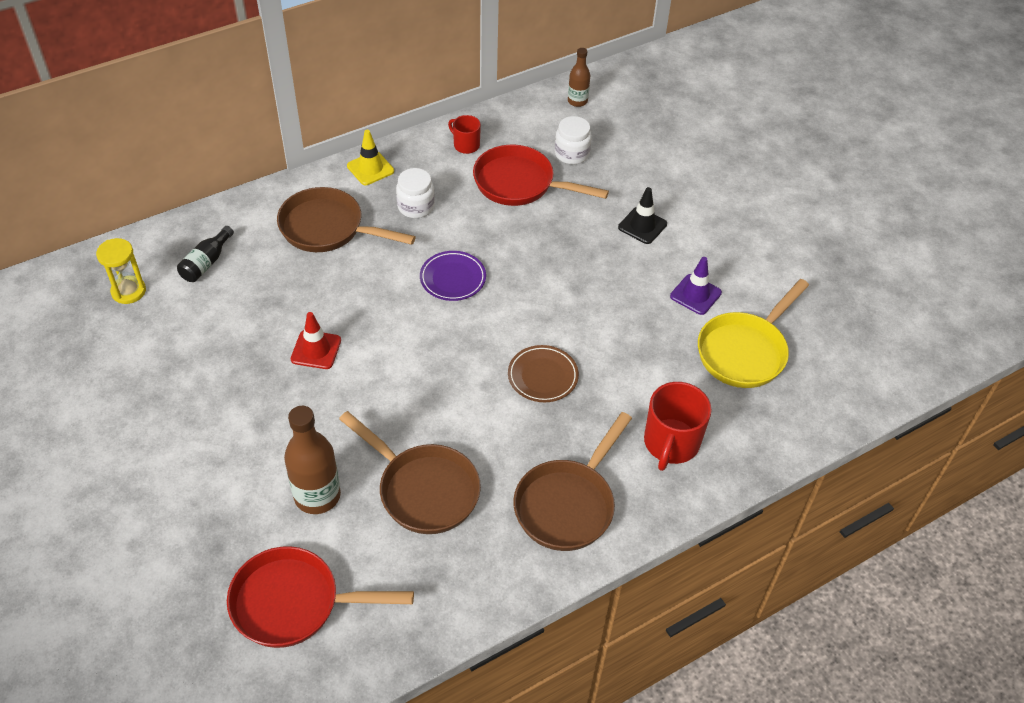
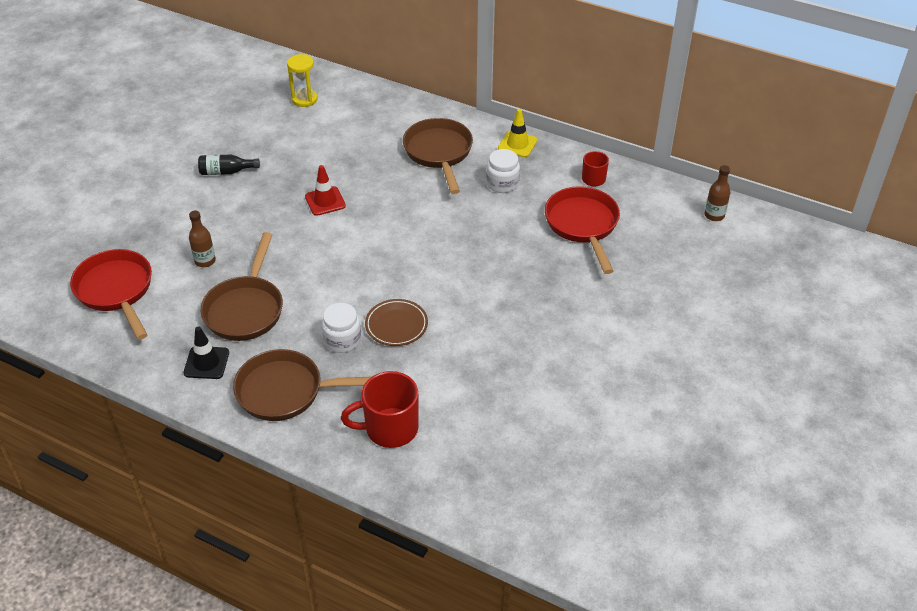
camera: 60 degrees right, 5 degrees down
(206, 263) = (357, 117): black bottle -> black bottle (226, 172)
(317, 496) = (205, 261): brown bottle -> brown bottle, size x0.58
(453, 278) = (449, 235): purple plate -> none
(571, 154) = (648, 239): white jar -> white jar (342, 340)
(642, 226) = (609, 315): black traffic cone -> black traffic cone (206, 363)
(695, 294) = (563, 380): purple traffic cone -> none
(745, 351) = (527, 438): yellow pan -> none

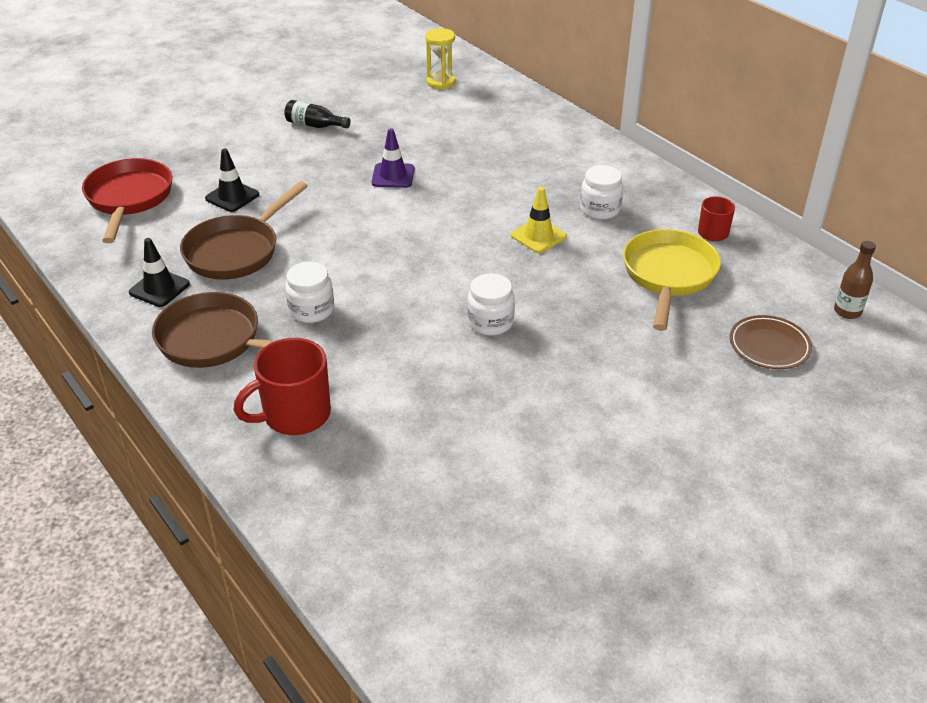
camera: 25 degrees right, 5 degrees down
(205, 261) = (232, 197): brown bottle -> black traffic cone
(325, 201) = (393, 176): red traffic cone -> purple traffic cone
(389, 428) = (295, 415): red mug -> red mug turned 45 degrees counterclockwise
(396, 325) = (380, 313): brown plate -> brown plate (769, 346)
(439, 153) = (548, 163): brown pan -> none
(481, 305) = (490, 322): none -> white jar
(517, 144) = (644, 176): yellow traffic cone -> yellow traffic cone (538, 236)
(583, 225) = (668, 276): red pan -> yellow pan

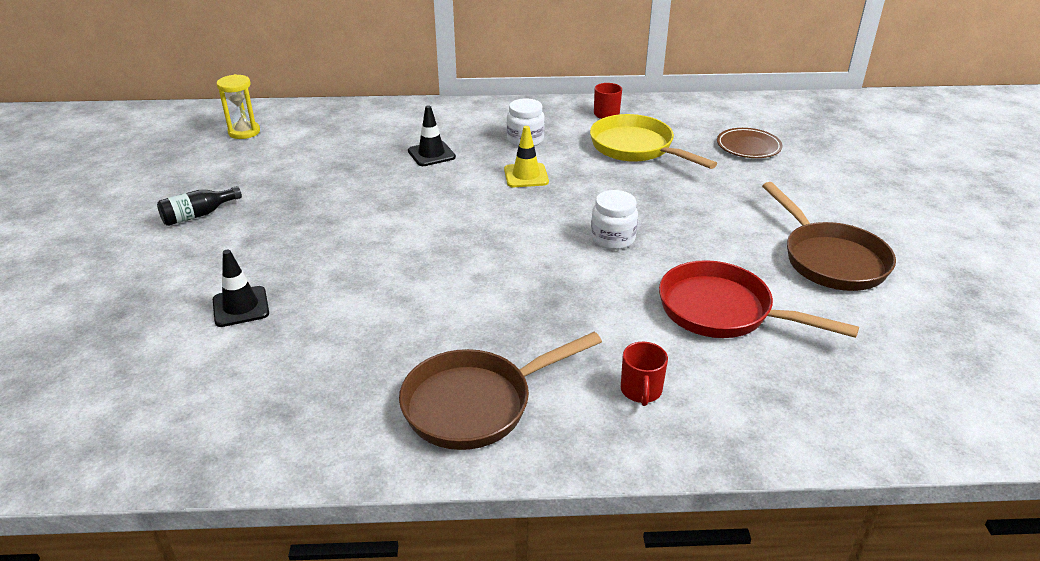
camera: 55 degrees left, 5 degrees down
(129, 199) = (131, 382): red pan -> red pan (723, 311)
(159, 288) = (336, 415): black traffic cone -> black traffic cone (431, 154)
(237, 251) = (340, 337): brown pan -> brown pan (830, 259)
(295, 415) = (641, 391): red mug -> red mug, size x0.57
(311, 310) = (493, 324): white jar -> none
(393, 176) = (347, 206): purple traffic cone -> none
(847, 311) = (737, 110): brown bottle -> none

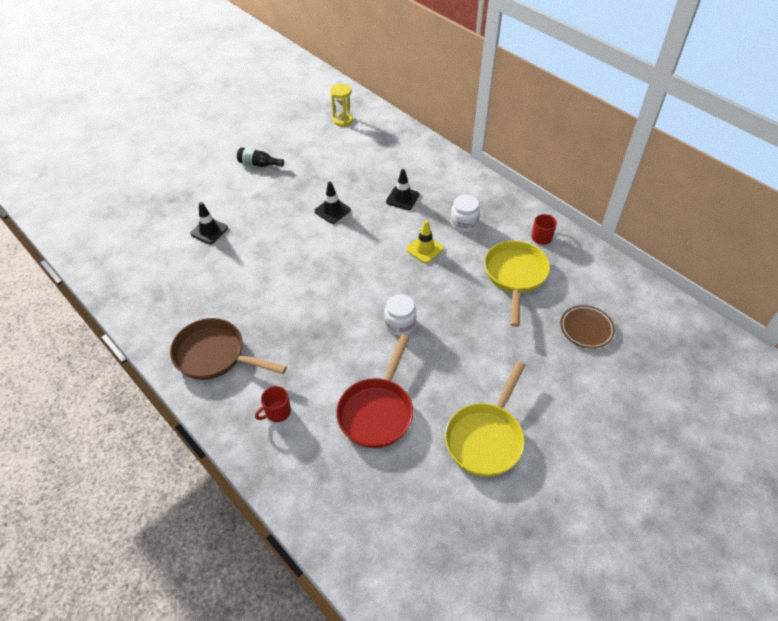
camera: 50 degrees right, 15 degrees up
(373, 202) = (332, 210): none -> black traffic cone
(723, 311) = (377, 411): red pan -> red pan turned 150 degrees counterclockwise
(830, 259) = (486, 438): brown pan -> yellow pan

